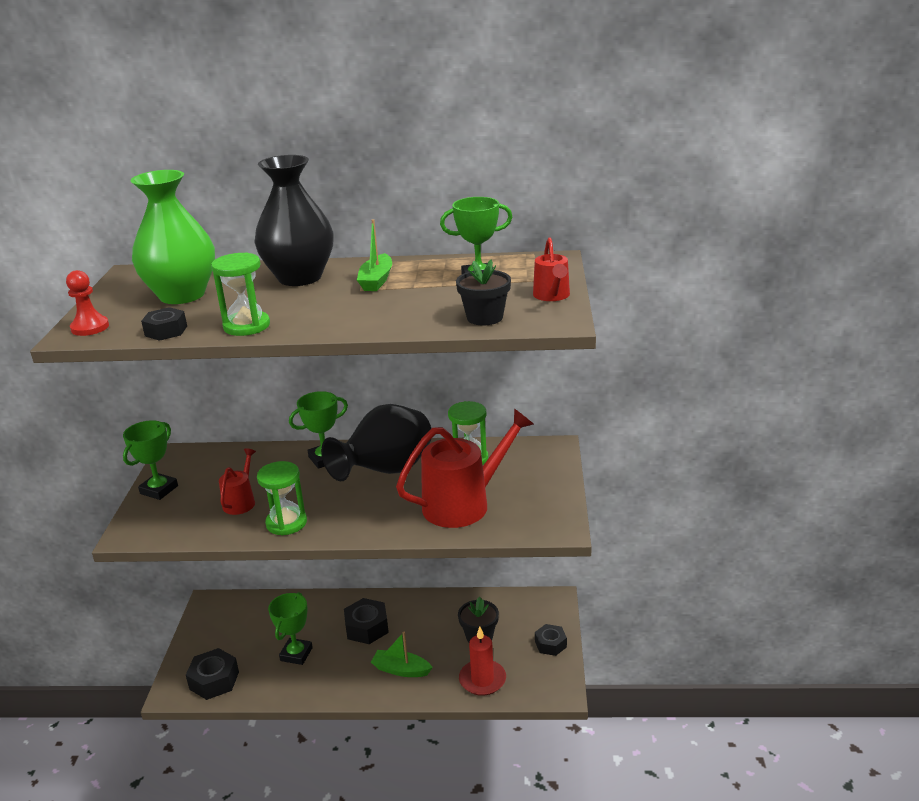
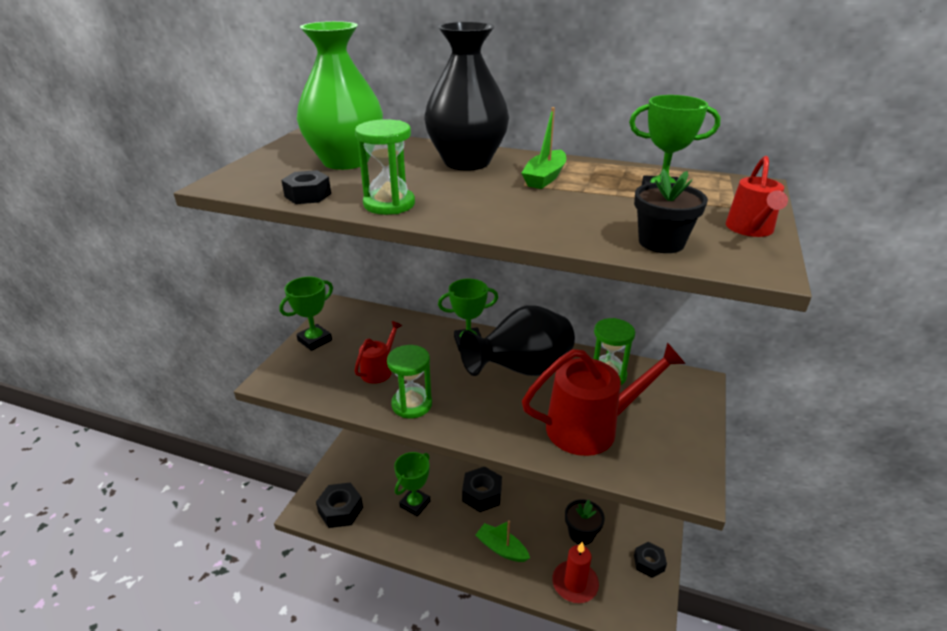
camera: 15 degrees right, 5 degrees up
(90, 327) = (242, 179): red pawn -> none

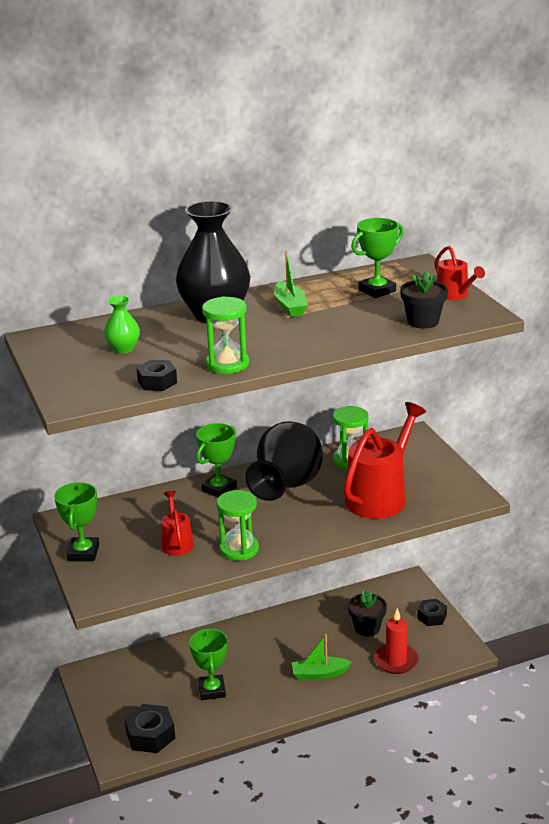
camera: 40 degrees left, 5 degrees down
(346, 161) = (123, 349): green vase -> green vase, size x0.46
(482, 494) = (260, 650): black nut -> none

